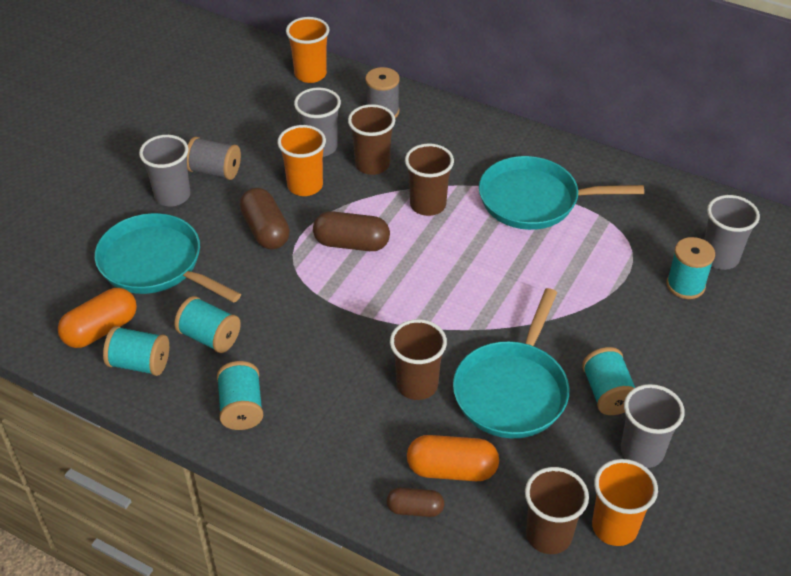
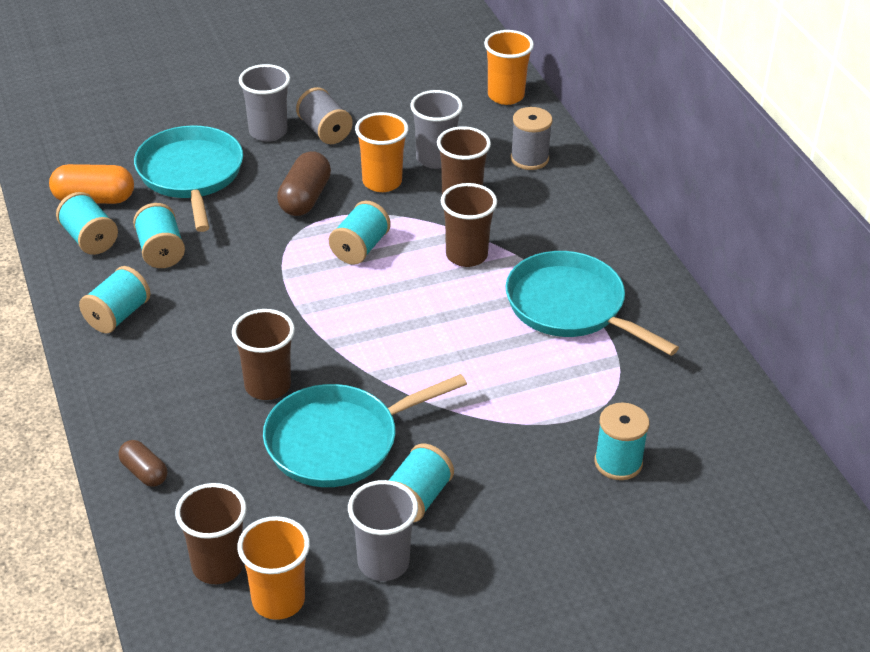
camera: 40 degrees right, 5 degrees down
(351, 244) = (360, 248): brown capsule -> turquoise spool
(452, 470) = (209, 465): orange capsule -> none
(719, 258) = (688, 462): grey cup -> none

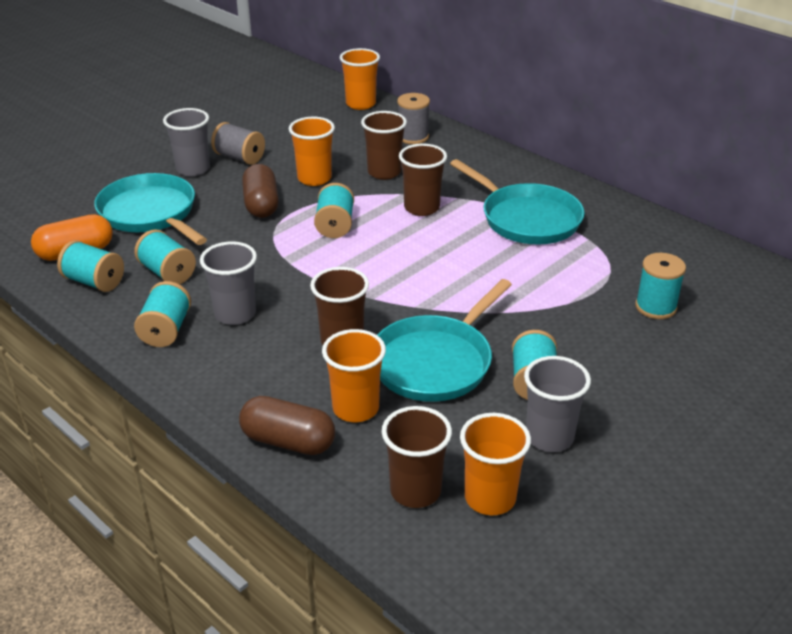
camera: 25 degrees left, 5 degrees down
(144, 472) = (288, 441): brown capsule -> brown capsule, size x1.63
(227, 462) = (355, 408): none -> orange cup
(435, 159) = (342, 154): grey cup -> grey cup (235, 314)
(570, 306) = (527, 219): turquoise pan -> turquoise pan turned 150 degrees counterclockwise

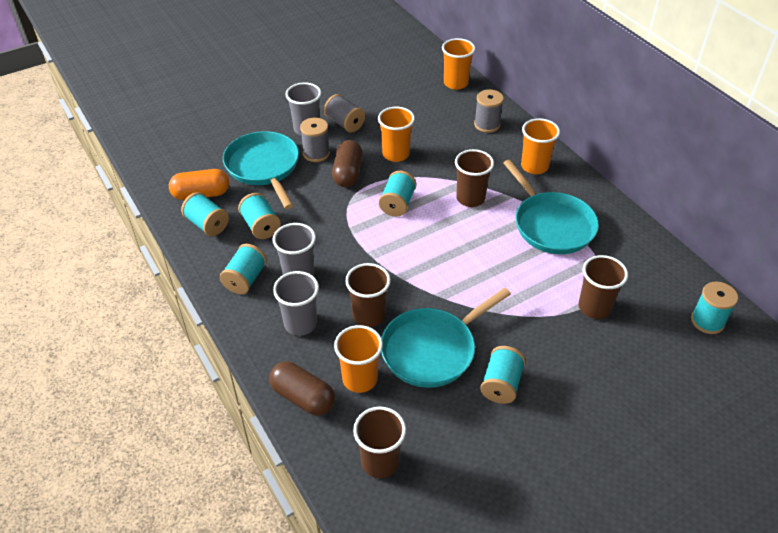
camera: 15 degrees right, 10 degrees up
(214, 191) = (316, 153): none -> grey spool
(384, 172) = (452, 157): brown cup -> brown cup (594, 307)
(490, 498) = (432, 481): orange cup -> orange cup (534, 166)
(549, 437) = (495, 438): grey cup -> grey cup (300, 324)
(655, 307) = (625, 333): turquoise spool -> turquoise spool (707, 321)

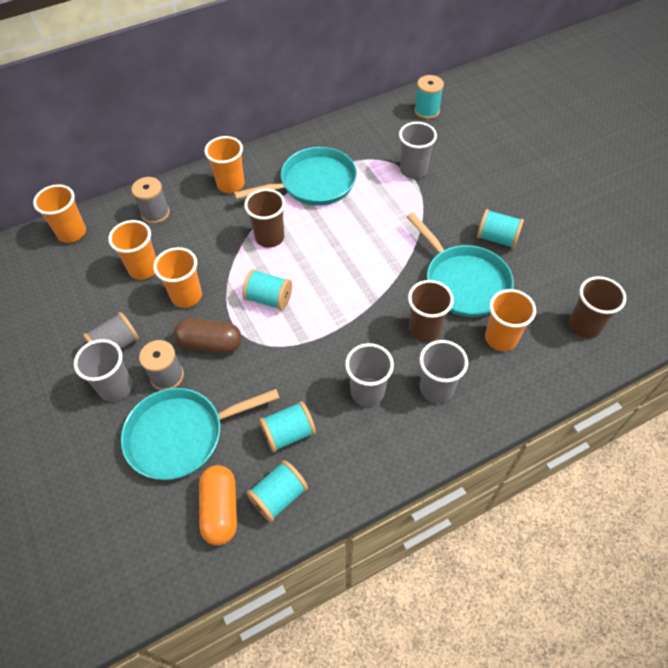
camera: 85 degrees left, 10 degrees up
(245, 279) = (372, 445): turquoise spool -> none
(303, 397) = (526, 385): brown capsule -> none
(422, 126) = (143, 269): none -> orange cup
(594, 307) = (413, 170): brown cup -> grey cup

